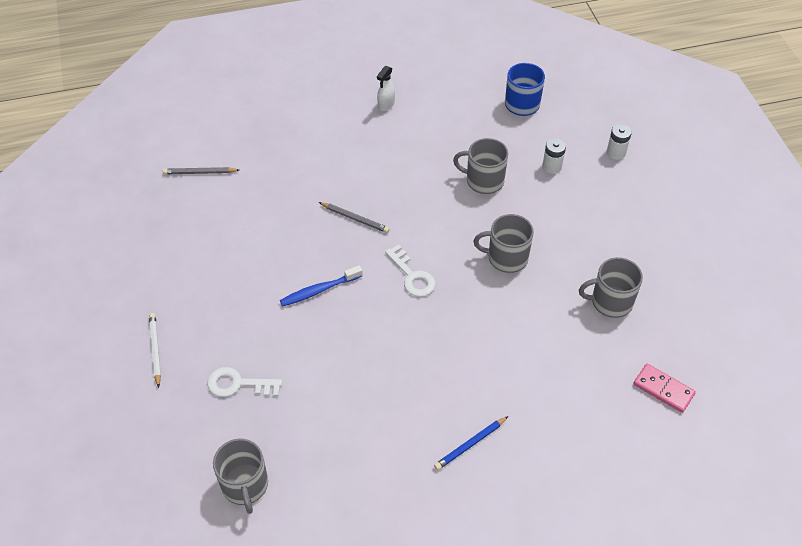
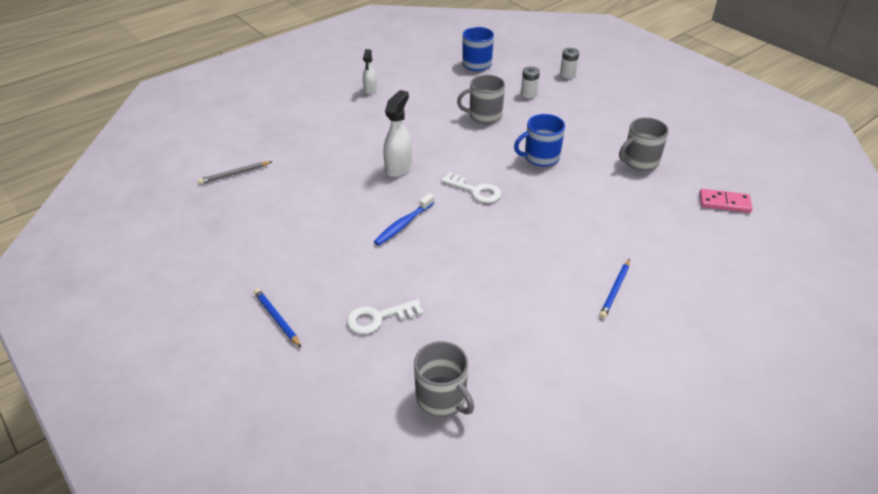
camera: 25 degrees left, 10 degrees down
(155, 349) = (277, 318): white pencil -> blue pencil
(355, 219) = (398, 167): grey pencil -> white spray bottle
(506, 258) = (540, 157): grey mug -> blue mug

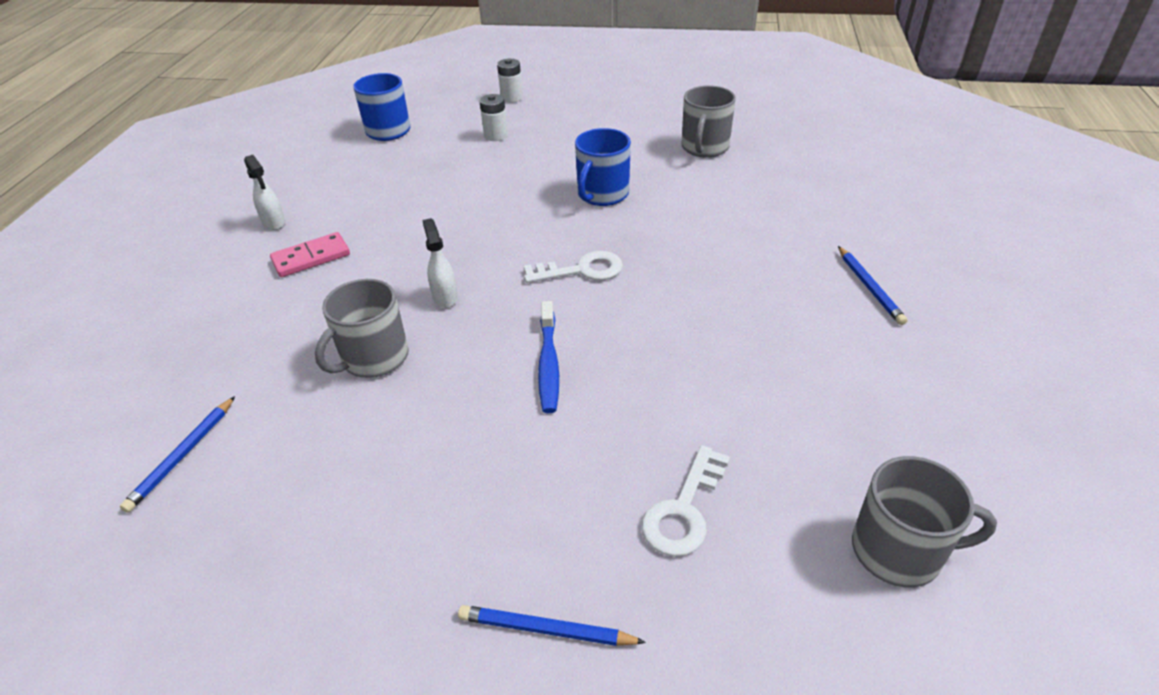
camera: 40 degrees left, 0 degrees up
(234, 174) = (182, 456): grey pencil -> blue pencil
(398, 167) = (445, 297): white spray bottle -> white spray bottle, size x0.62
(484, 115) = (474, 181): grey mug -> grey mug (374, 358)
(724, 203) = (830, 147): pink domino -> pink domino (311, 258)

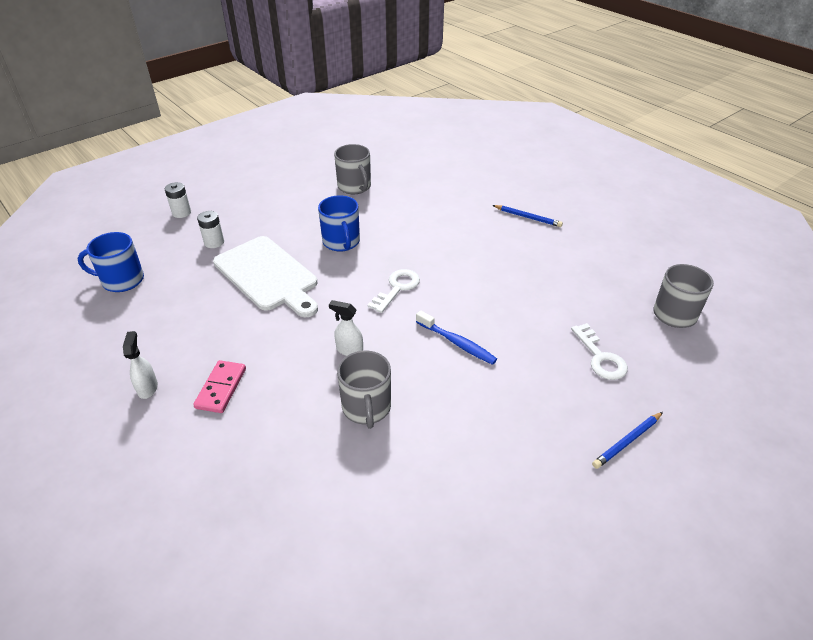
camera: 50 degrees left, 0 degrees up
(182, 456) = (350, 542): blue pencil -> none
(274, 223) = (147, 388): white spray bottle -> white spray bottle turned 105 degrees counterclockwise
(491, 187) = (268, 275): none -> white cutting board

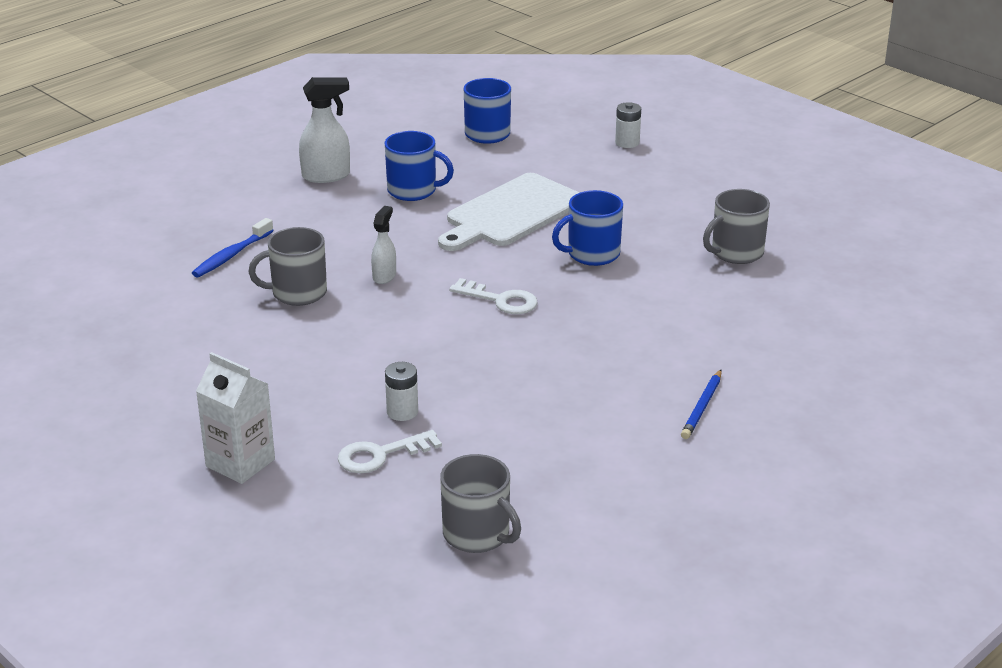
camera: 85 degrees right, 10 degrees down
(147, 388) = (326, 176): white spray bottle -> white spray bottle, size x1.60
(206, 328) = (413, 190): none -> blue mug
(214, 242) = (569, 172): white battery -> white battery (402, 412)
(221, 388) = (326, 211): pink domino -> none
(457, 343) = (401, 346): blue toothbrush -> blue toothbrush (231, 255)
(627, 441) = (240, 463): blue pencil -> white carton

